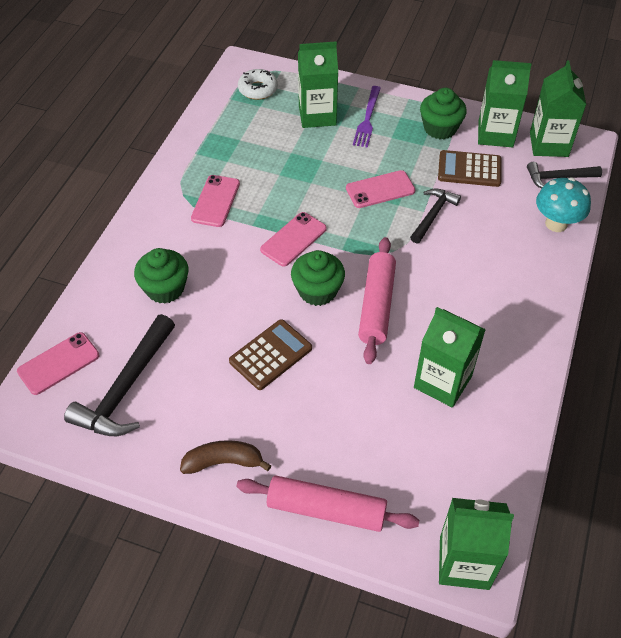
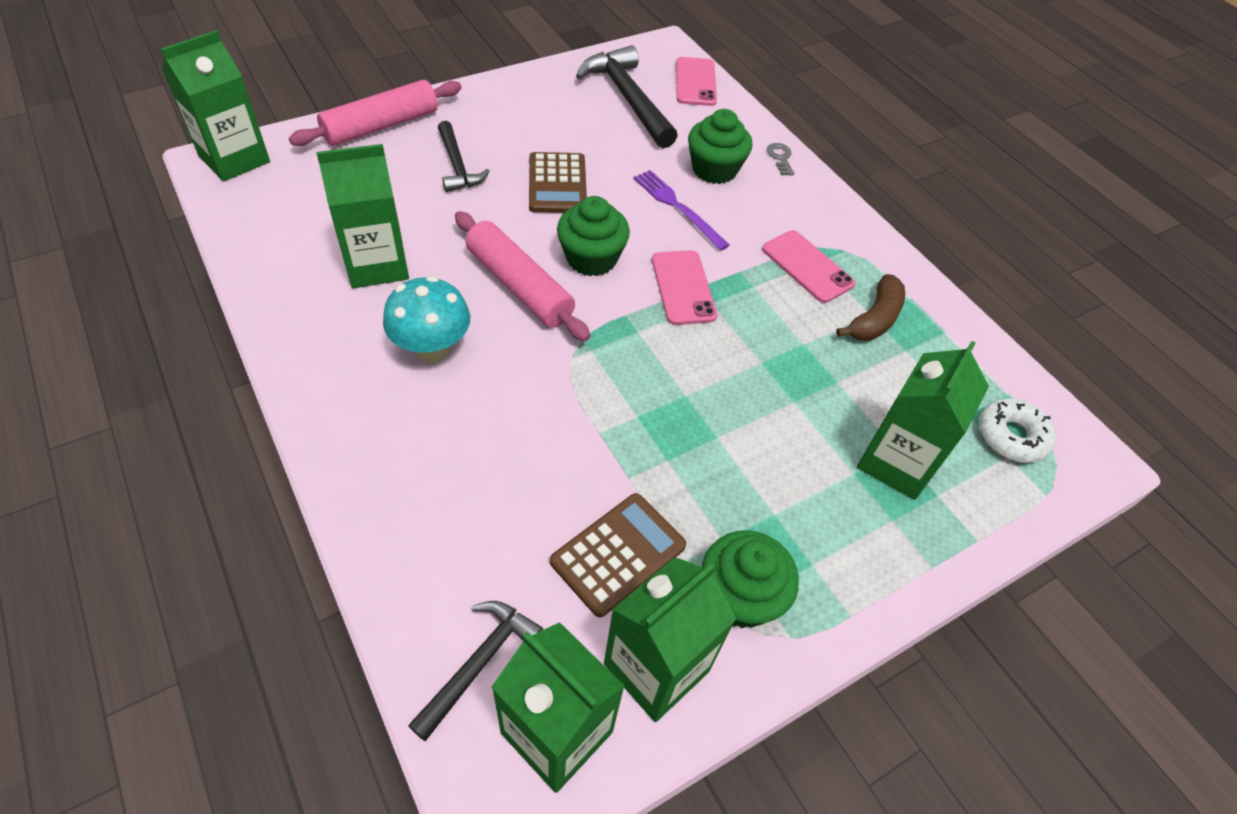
camera: 125 degrees right, 0 degrees up
(115, 265) = (780, 158): none -> grey key
(223, 462) = (494, 105): brown banana -> brown banana (874, 319)
(367, 119) = (841, 517): purple fork -> purple fork (677, 207)
(380, 189) = (682, 419): pink phone -> none
(433, 215) = (583, 436): black hammer -> black hammer (457, 165)
(556, 224) = (412, 563): turquoise mushroom -> turquoise mushroom (432, 349)

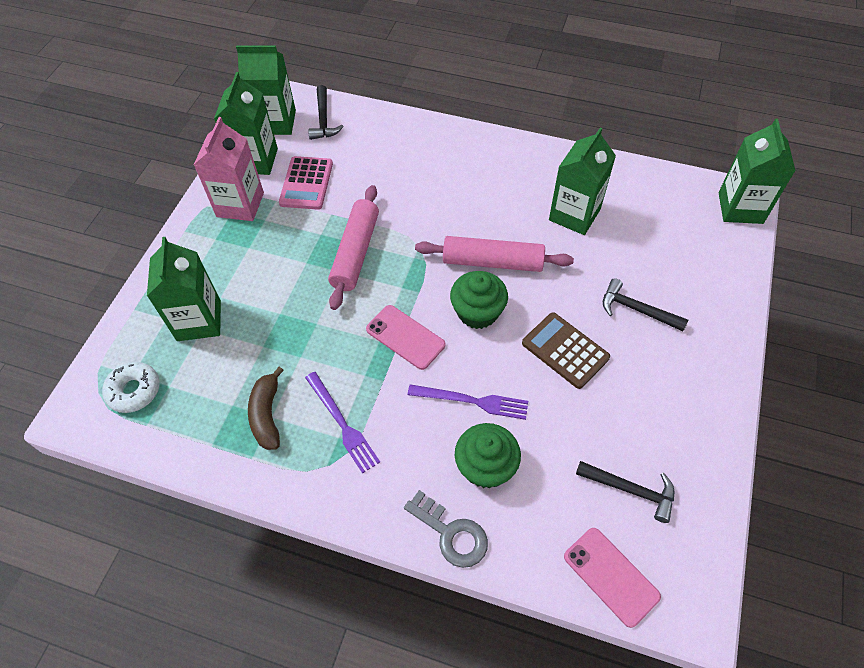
camera: 145 degrees right, 5 degrees up
(381, 126) = (722, 298): pink rolling pin -> pink rolling pin (355, 252)
(432, 349) = (486, 198): turquoise mushroom -> none
(618, 554) = (306, 183): brown calculator -> pink calculator
(627, 99) = (630, 490): black hammer -> black hammer, size x0.60
(740, 596) = (240, 204): green cupcake -> pink carton
(780, 158) = (451, 533): grey key -> grey key, size x1.74
(807, 266) = (342, 424): pink phone -> purple fork

